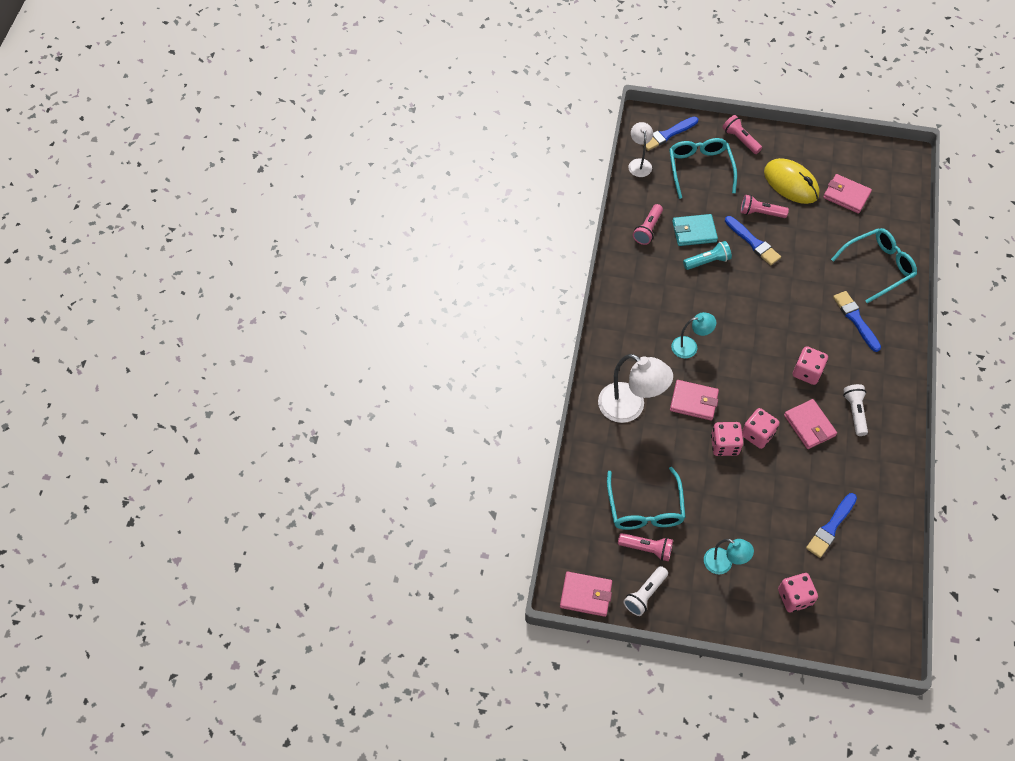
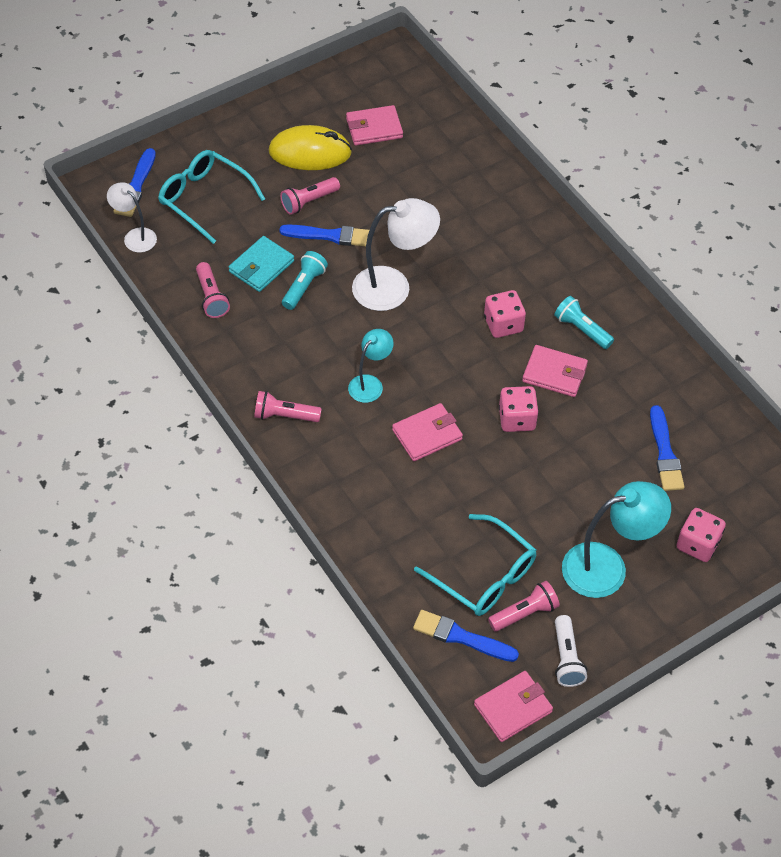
camera: 45 degrees left, 5 degrees down
(630, 407) = (372, 489): white lamp -> white lamp (393, 287)
(723, 564) = (607, 567): turquoise lamp -> turquoise lamp, size x1.73
(724, 445) = (497, 453): pink dice -> none
(740, 140) = (217, 142): pink flashlight -> pink flashlight (284, 415)
(855, 319) = (498, 241): blue brush -> blue brush (461, 637)
(855, 412) = (582, 329): white flashlight -> turquoise flashlight
(878, 267) = (469, 177): turquoise glasses -> none

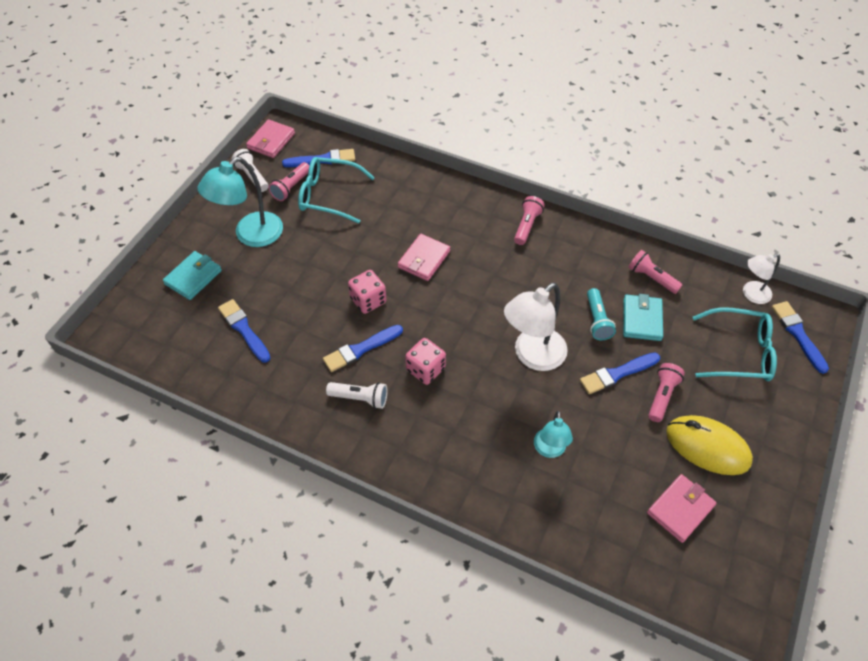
camera: 150 degrees right, 0 degrees up
(135, 236) = (751, 294): white lamp -> white lamp turned 150 degrees clockwise
(284, 415) = (527, 226): pink flashlight -> pink flashlight turned 45 degrees counterclockwise
(310, 152) = (707, 447): yellow mouse -> yellow mouse turned 60 degrees clockwise
(370, 383) = (489, 274): turquoise lamp -> turquoise lamp (549, 450)
(554, 373) = (360, 349): pink wallet -> blue brush
(582, 329) = (360, 398): turquoise flashlight -> white flashlight
(697, 544) = (193, 277): pink dice -> turquoise wallet

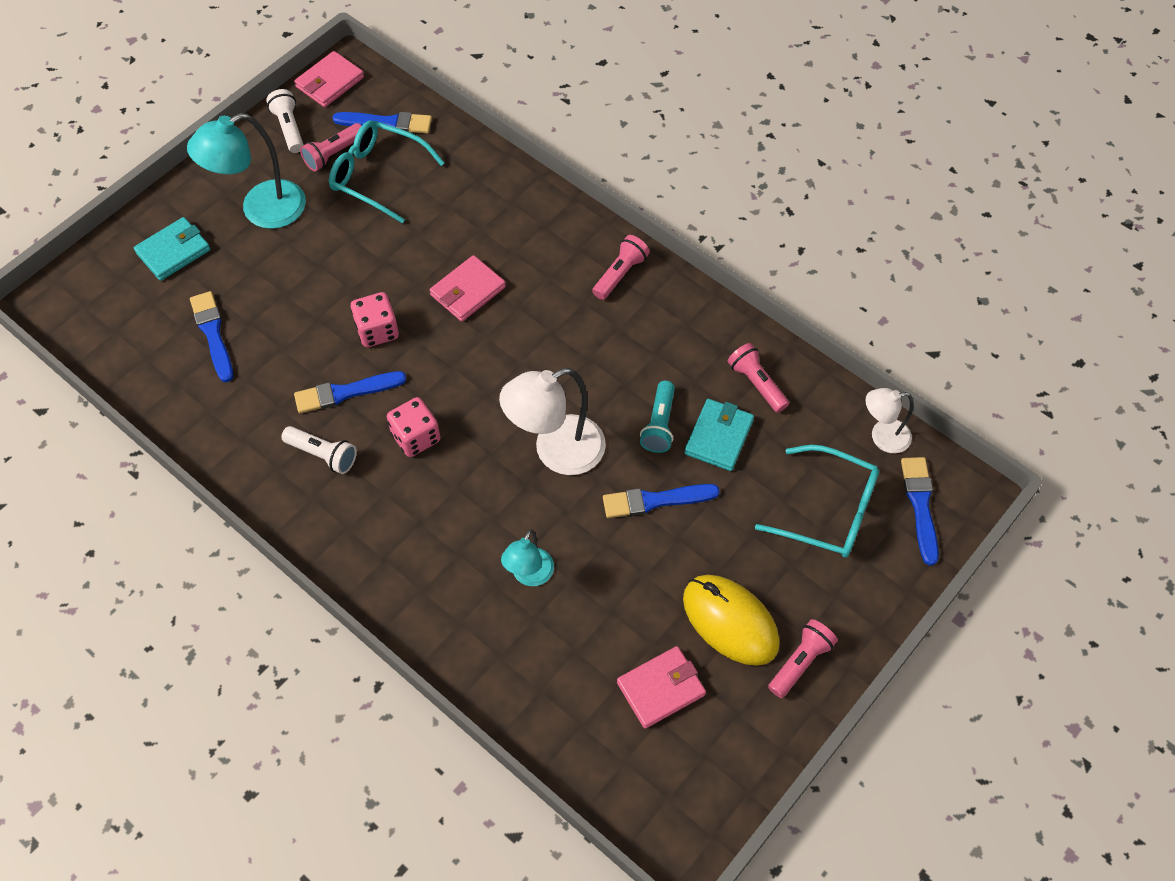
camera: 15 degrees right, 5 degrees up
(662, 396) = (700, 543): pink flashlight -> pink flashlight (800, 662)

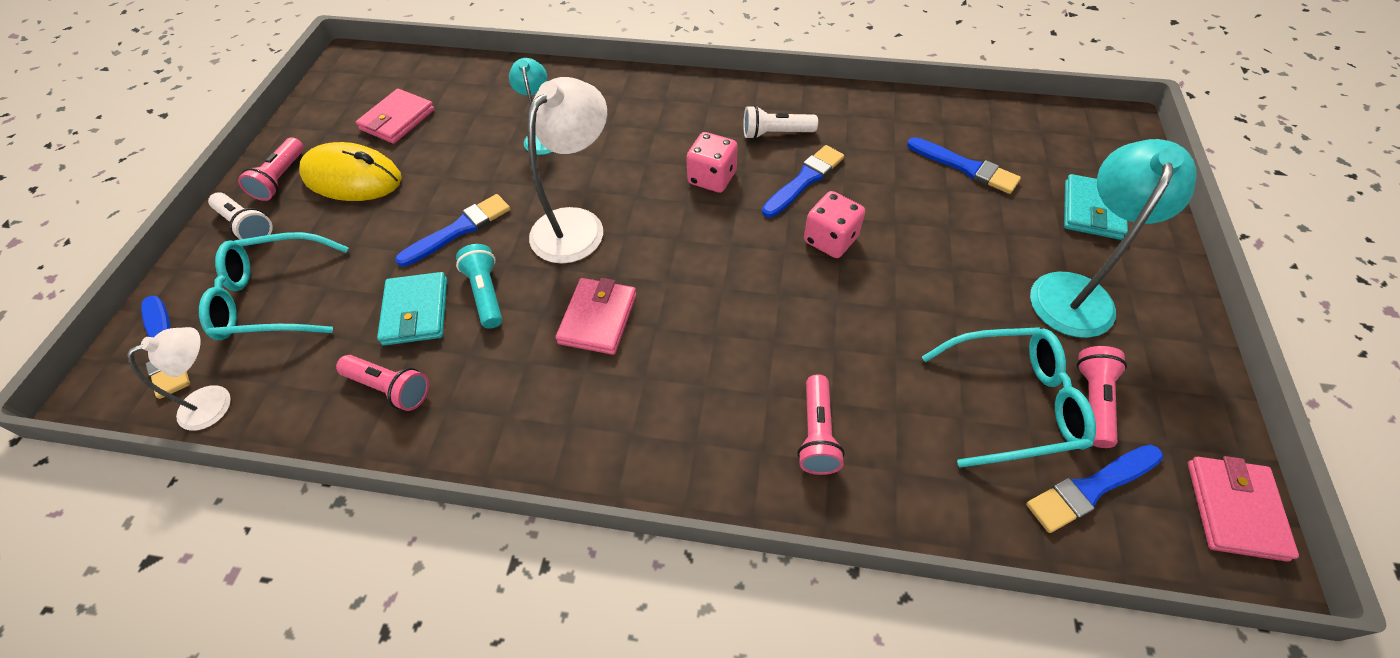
camera: 150 degrees right, 5 degrees down
(289, 128) = (1182, 405): white flashlight -> white flashlight (246, 226)
(468, 291) = (780, 322): pink wallet -> pink wallet (598, 319)
(620, 274) = (622, 437): pink flashlight -> pink flashlight (817, 434)

